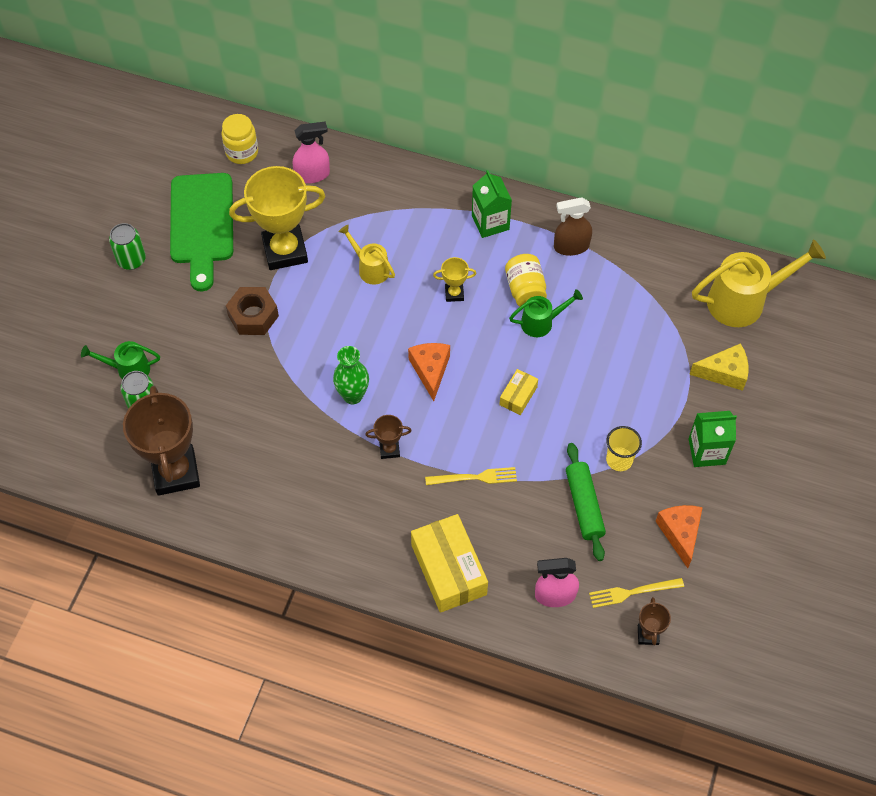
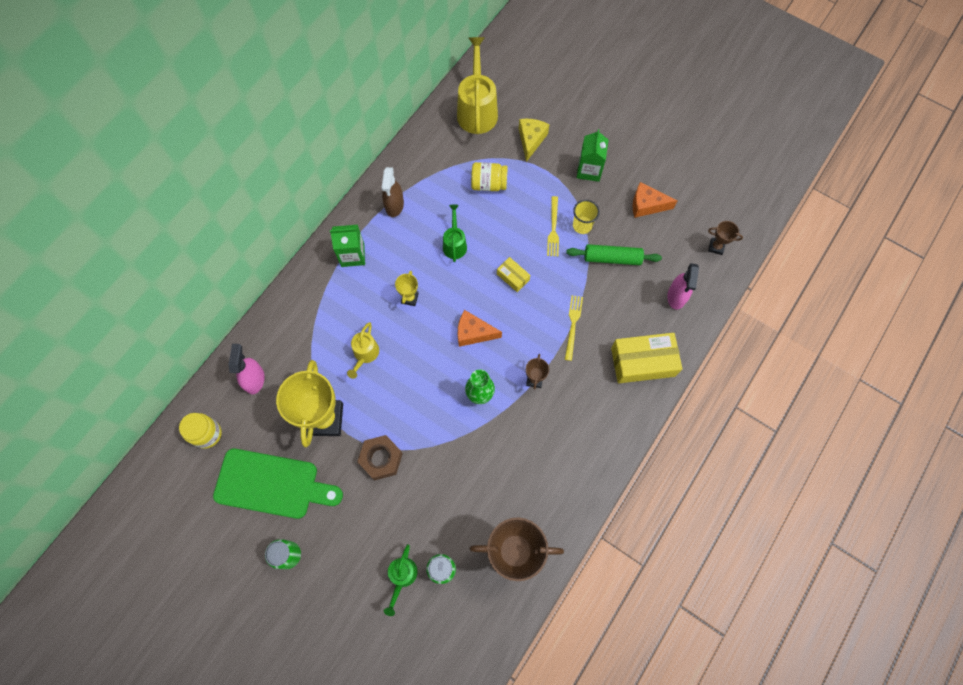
camera: 75 degrees left, 10 degrees up
(370, 268) = (365, 355): yellow watering can -> yellow watering can turned 45 degrees counterclockwise
(525, 290) = (422, 247): yellow jar -> yellow jar (488, 184)
(632, 592) = (683, 247): yellow fork -> yellow fork (553, 229)

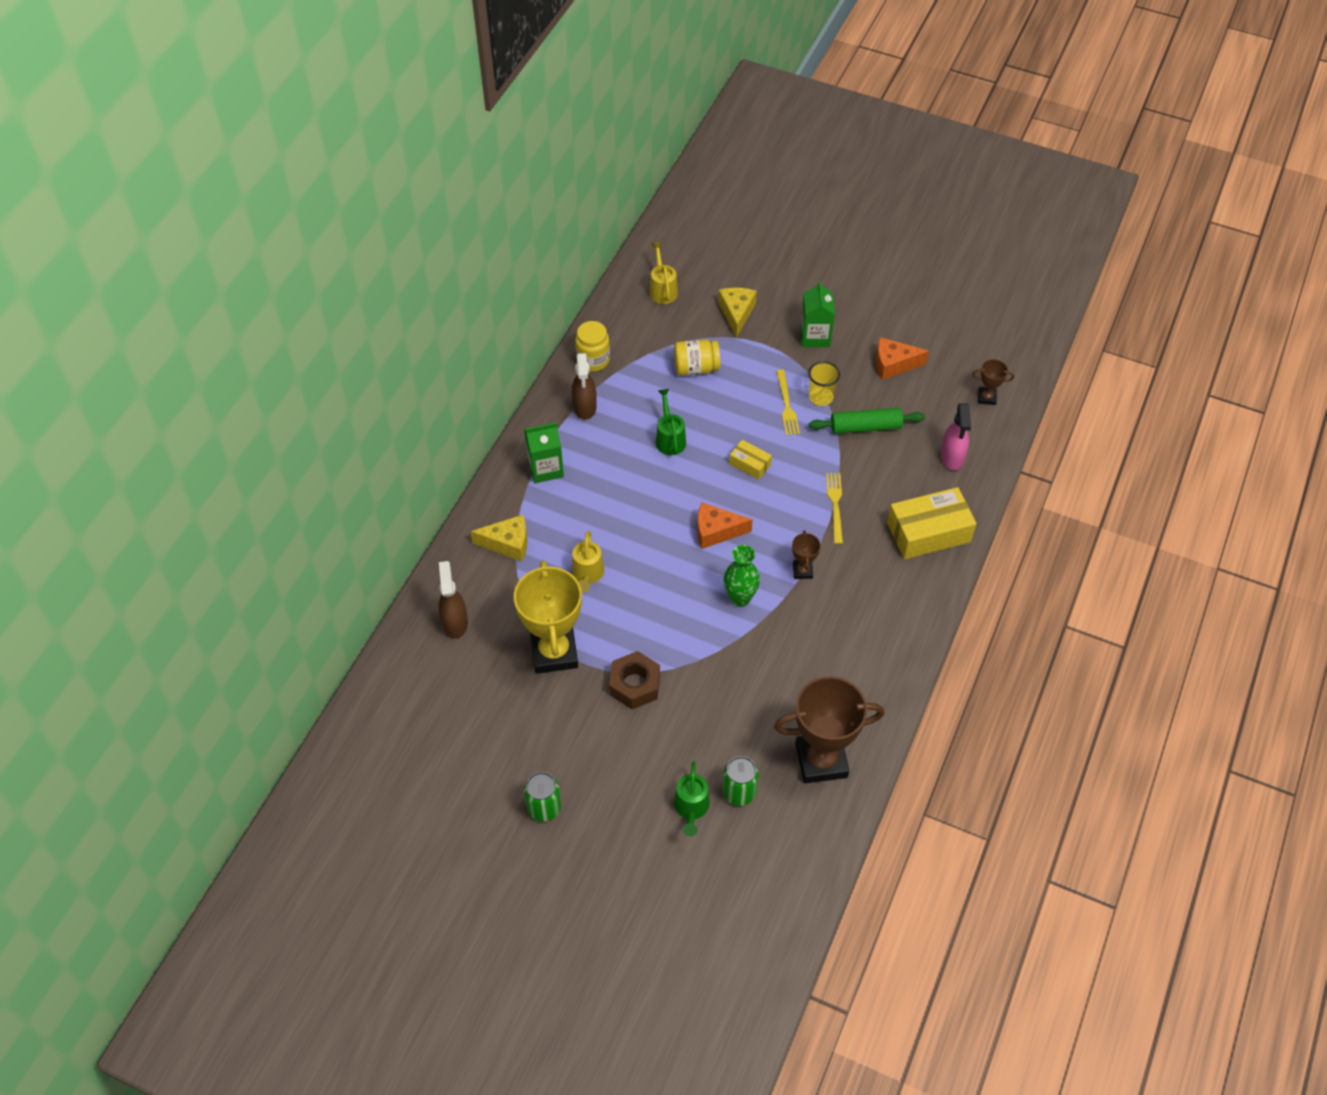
camera: 10 degrees left, 15 degrees down
(207, 434) = (409, 691): yellow jar -> yellow jar (593, 360)
(254, 379) = (455, 622): pink spray bottle -> brown spray bottle
(272, 484) = (505, 734): green cutting board -> none
(309, 317) = (508, 543): none -> yellow cheese
(410, 298) = (628, 505): yellow trophy -> none
(477, 109) = (662, 289): yellow watering can -> yellow watering can, size x0.55

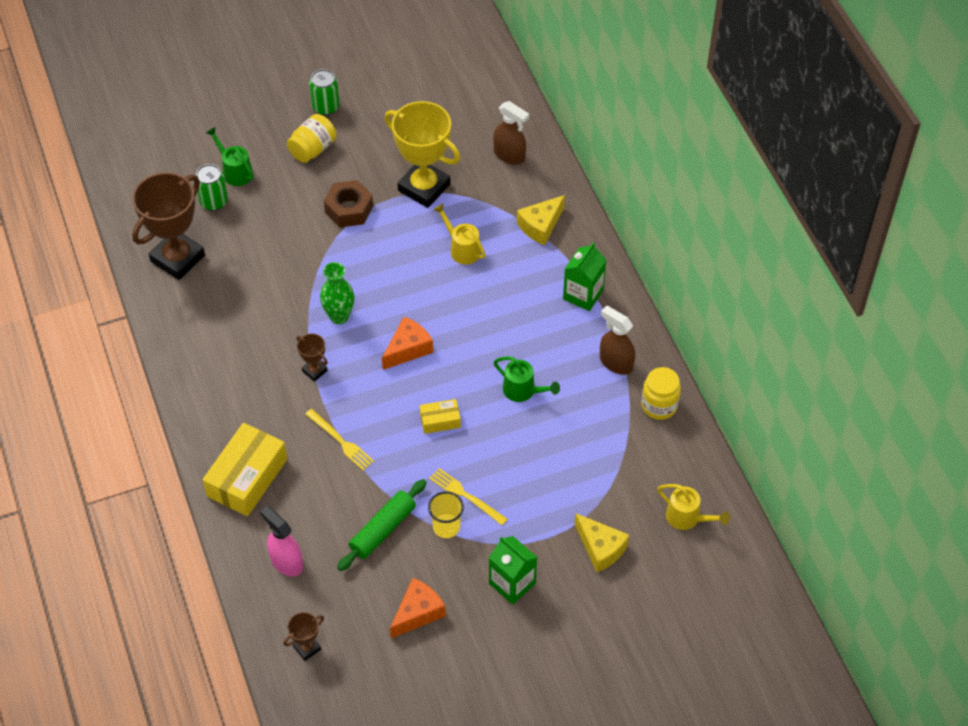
camera: 135 degrees right, 0 degrees up
(696, 368) = (573, 467): yellow jar -> yellow jar (313, 149)

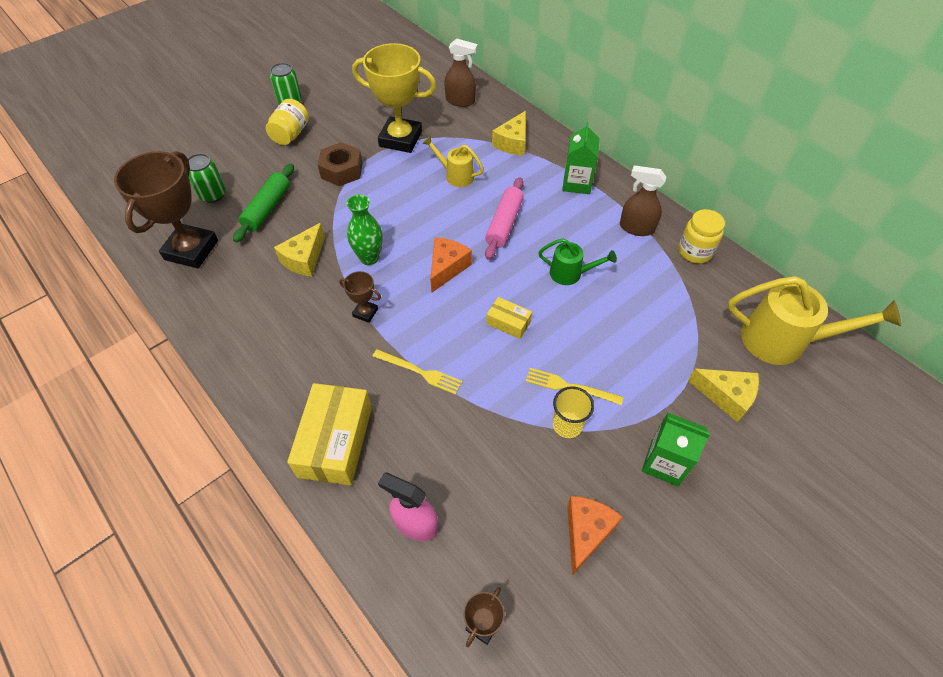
camera: 20 degrees left, 0 degrees up
(234, 171) = (225, 167): green watering can -> none
(278, 299) = (304, 259): none -> yellow cheese
(382, 530) = (504, 450): green rolling pin -> green rolling pin (267, 208)
(440, 421) = (508, 322): yellow box -> yellow box turned 60 degrees clockwise
(485, 318) = (504, 224): none -> pink rolling pin
(687, 518) = (784, 341): yellow watering can -> yellow watering can, size x1.81

